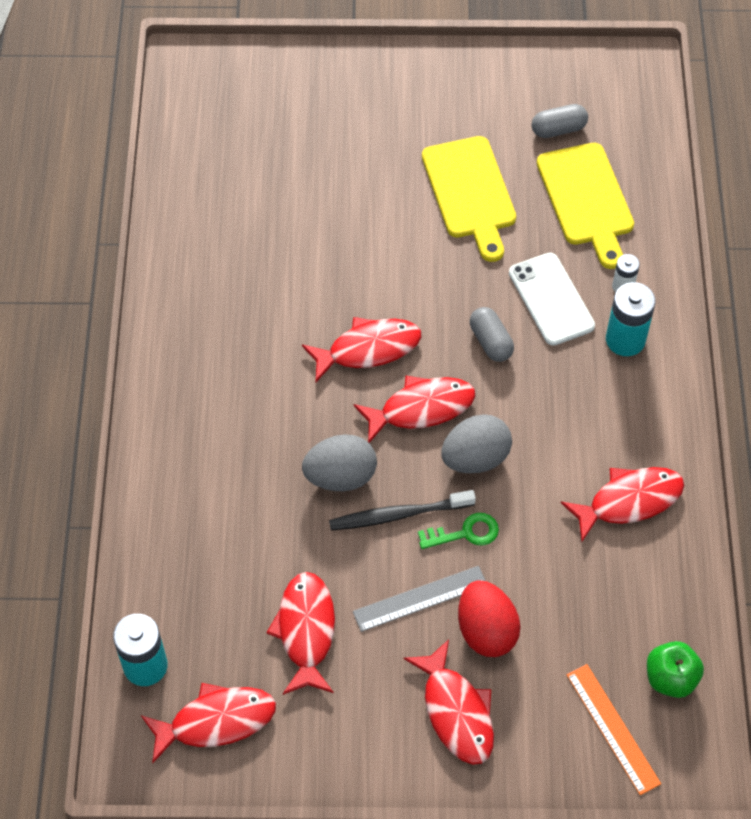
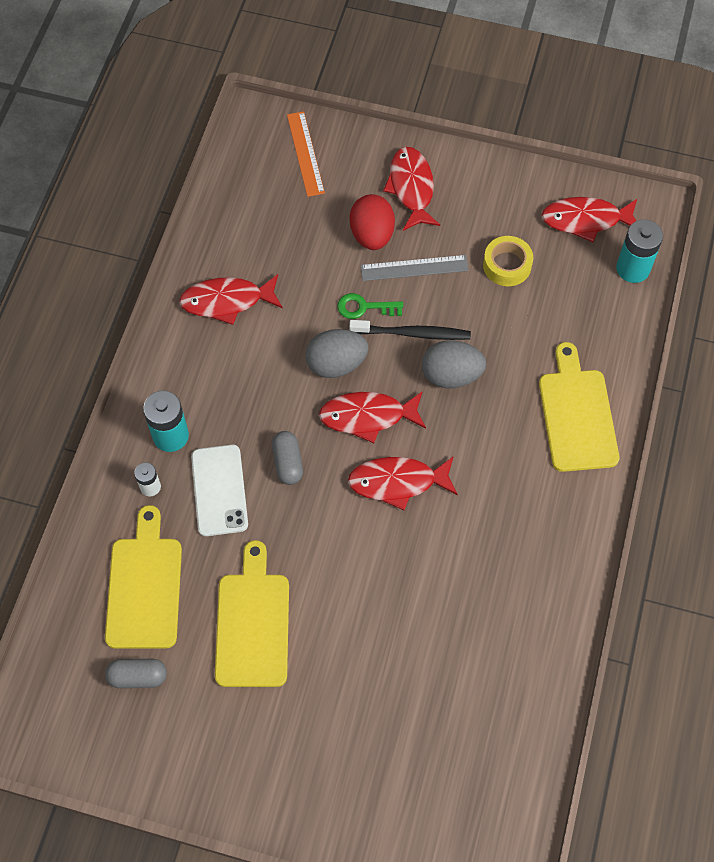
camera: 165 degrees left, 5 degrees up
(187, 465) = (576, 414): none -> yellow cutting board
(306, 631) = (507, 265): red fish -> yellow tape
(670, 678) = (251, 174): green apple -> none

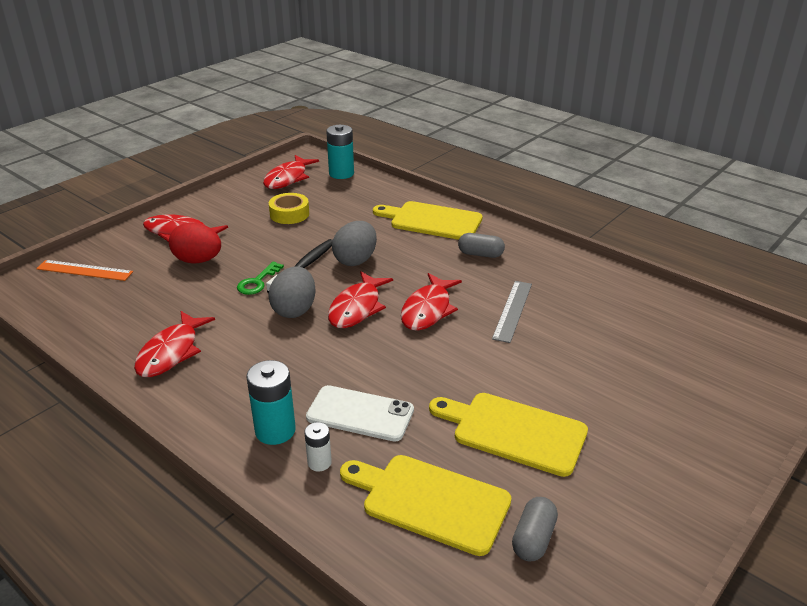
camera: 65 degrees left, 30 degrees down
(288, 463) = (365, 363): grey capsule -> grey capsule (480, 254)
(414, 268) = (248, 250): grey ruler -> grey ruler (512, 310)

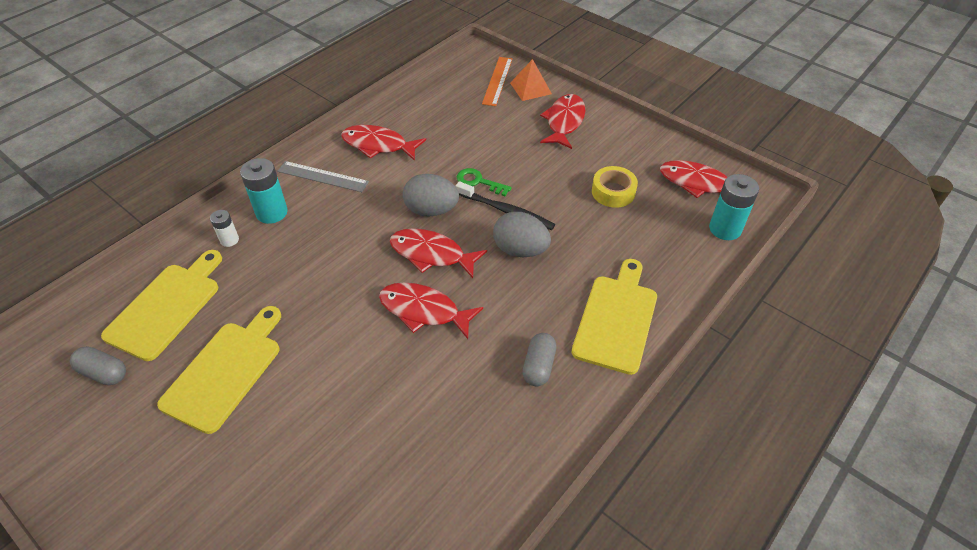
camera: 90 degrees right, 15 degrees up
(111, 250) = (530, 88): none -> orange pyramid
(198, 260) = (515, 140): red egg -> none
(360, 413) = (278, 262): white phone -> none
(512, 310) = (417, 389): grey ruler -> grey ruler (323, 176)

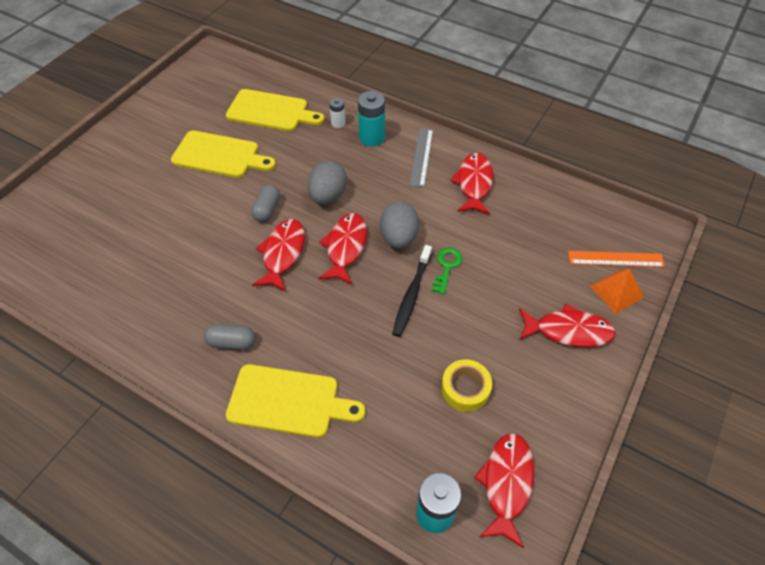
camera: 80 degrees right, 5 degrees up
(104, 372) = (216, 101): grey capsule -> grey capsule (267, 210)
(520, 250) = (363, 312): grey egg -> grey egg (328, 196)

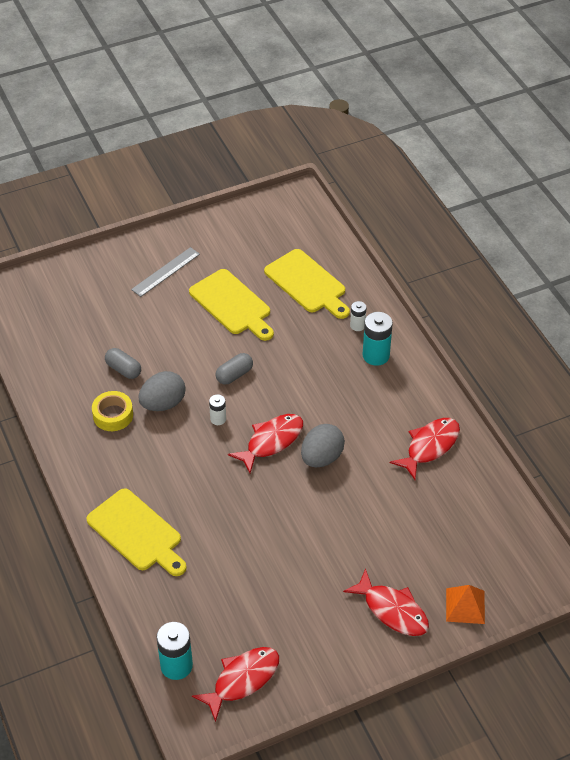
camera: 35 degrees right, 5 degrees down
(232, 342) = (129, 467): grey capsule -> grey capsule (123, 369)
(283, 253) = (218, 419): red fish -> white battery
(328, 196) = (293, 389): grey egg -> grey egg (163, 403)
(411, 295) = (291, 509): black toothbrush -> none
(421, 157) = (405, 397): grey ruler -> grey ruler (166, 272)
(446, 267) = (339, 504): green key -> none
(465, 389) = (270, 601): yellow tape -> yellow tape (113, 415)
(615, 259) = (492, 580): orange ruler -> none

